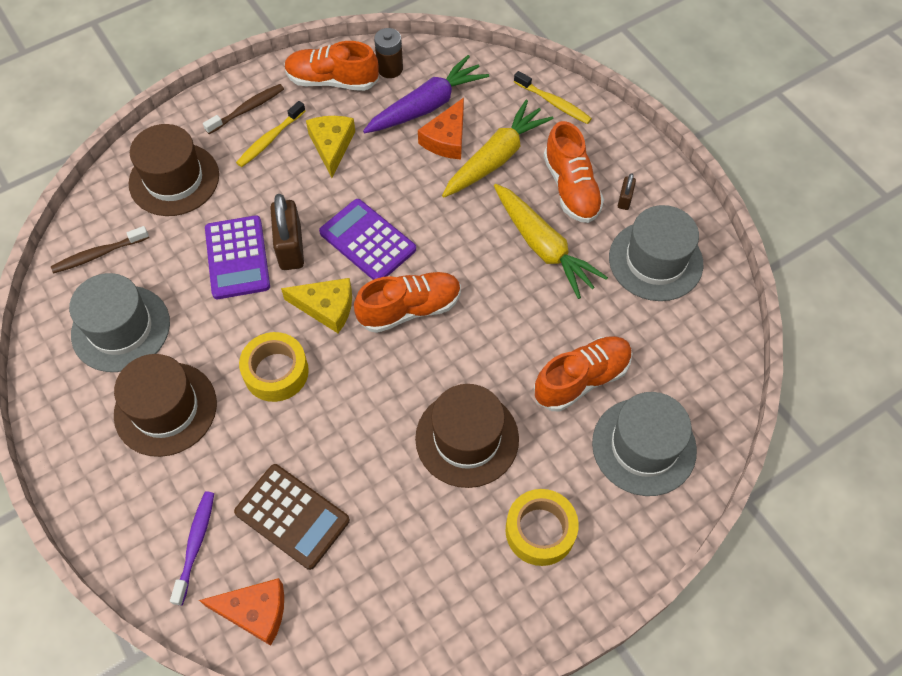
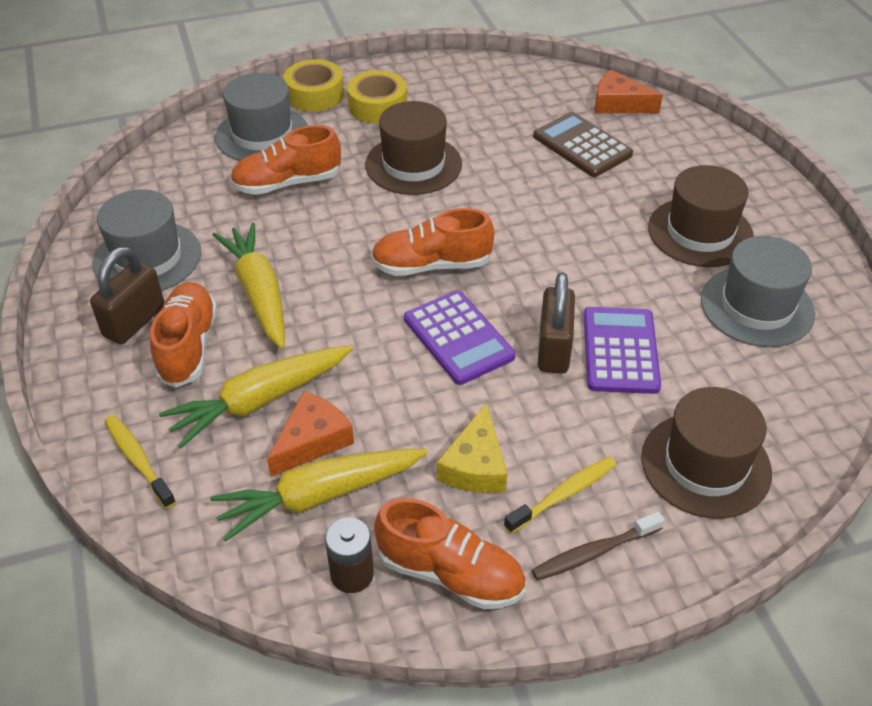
camera: 165 degrees left, 15 degrees down
(98, 254) = (798, 388): brown toothbrush -> none
(195, 545) = (667, 144): purple toothbrush -> none
(276, 372) = (585, 240): yellow tape -> yellow tape (315, 94)
(326, 307) = (522, 283): yellow cheese -> none
(426, 106) = (319, 496): purple carrot -> yellow carrot
(624, 199) = (134, 321): brown padlock -> brown padlock, size x2.04

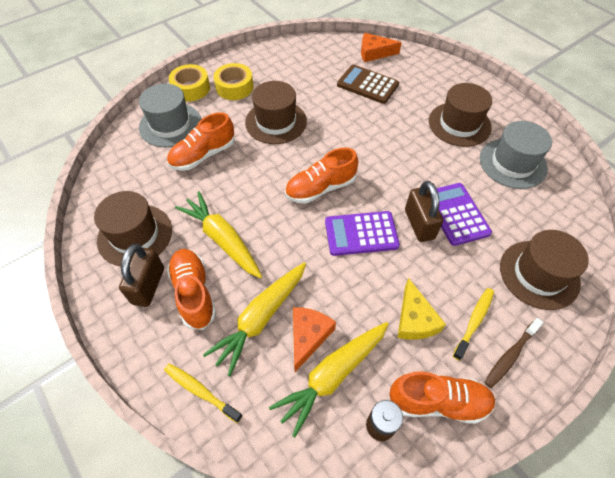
camera: 20 degrees left, 10 degrees up
(147, 258) = (135, 235): grey hat -> brown hat
(458, 338) = (361, 234): purple calculator -> purple calculator turned 135 degrees clockwise

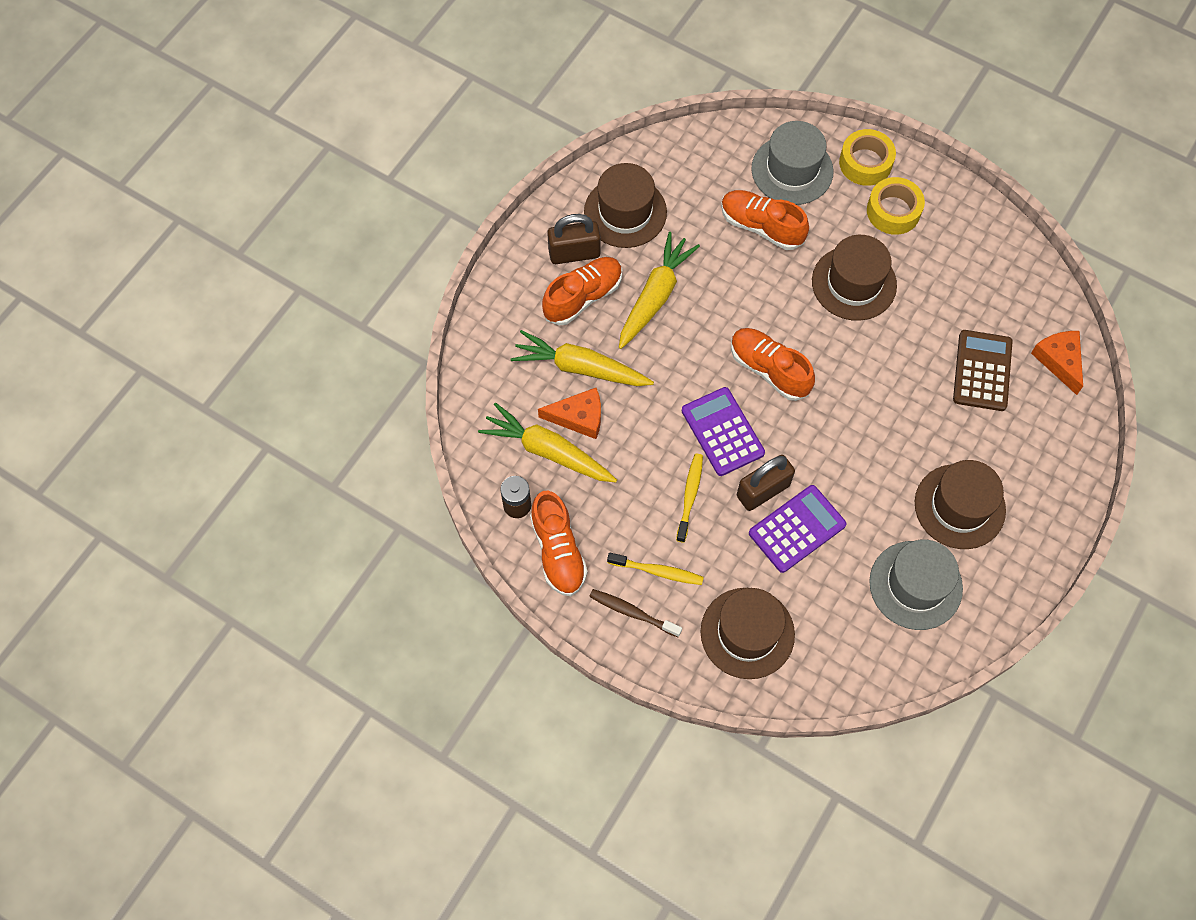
camera: 70 degrees right, 10 degrees up
(200, 391) = (492, 345): yellow toothbrush -> yellow toothbrush (690, 496)
(414, 319) = (637, 512): yellow cheese -> none

